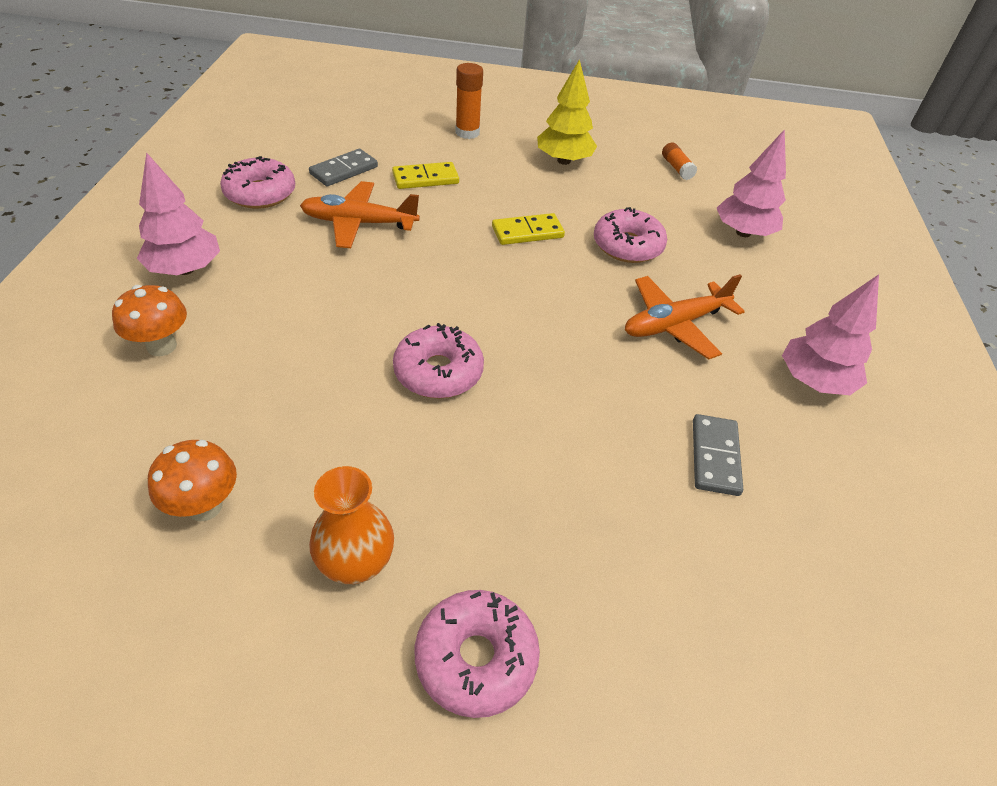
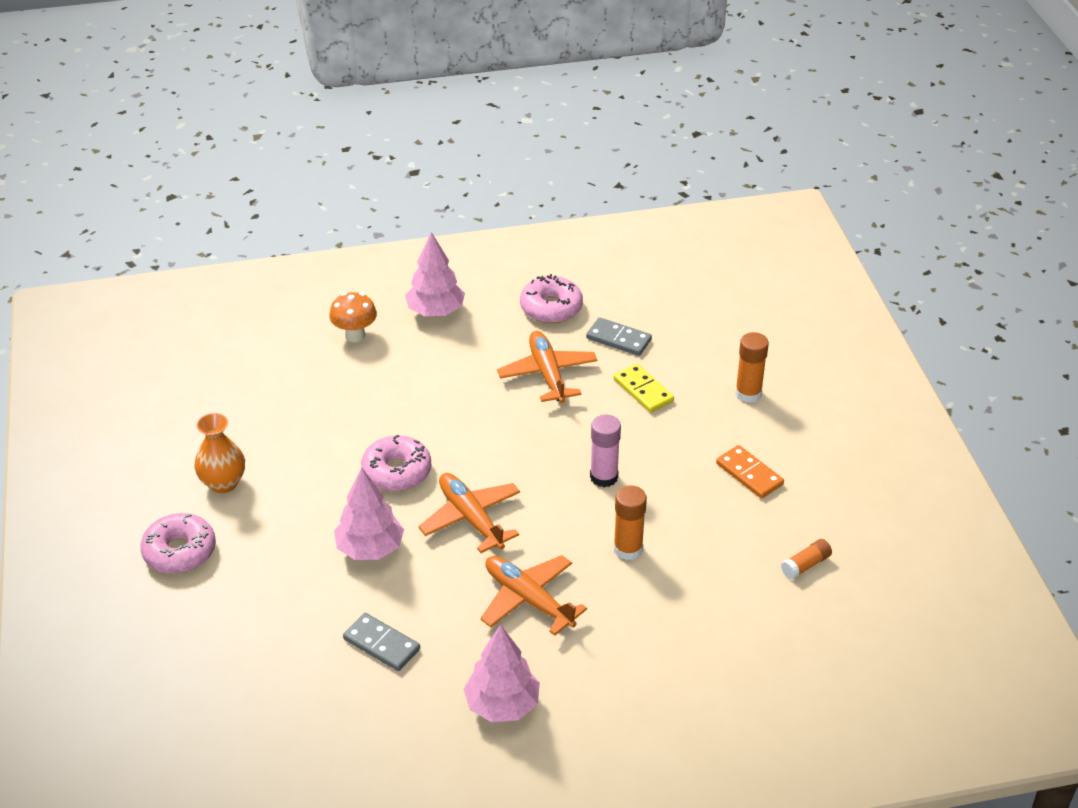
camera: 75 degrees right, 5 degrees down
(204, 506) = (239, 408): orange mushroom -> none
(527, 232) = (604, 477): yellow domino -> pink glue stick
(543, 333) = (471, 518): none -> orange plane
(564, 161) = (749, 474): yellow tree -> orange domino
(627, 246) = (628, 549): pink donut -> orange glue stick
(714, 457) = (382, 644): grey domino -> grey domino turned 45 degrees clockwise
(743, 233) = (712, 635): pink tree -> pink tree (370, 548)

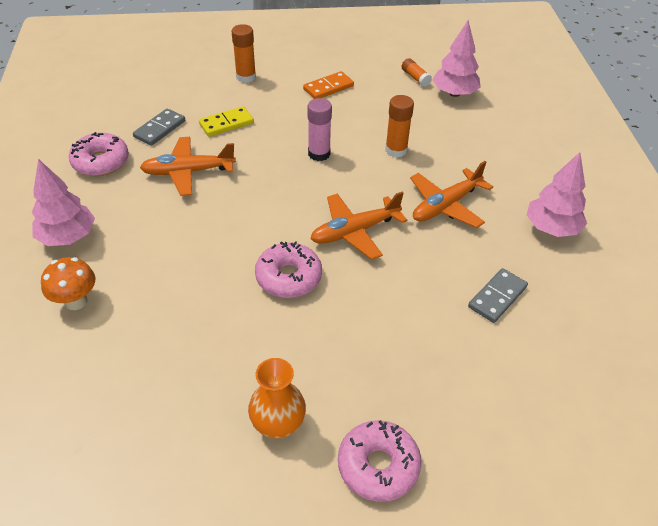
camera: 85 degrees left, 5 degrees up
(370, 548) = (385, 301): pink tree -> pink tree (454, 93)

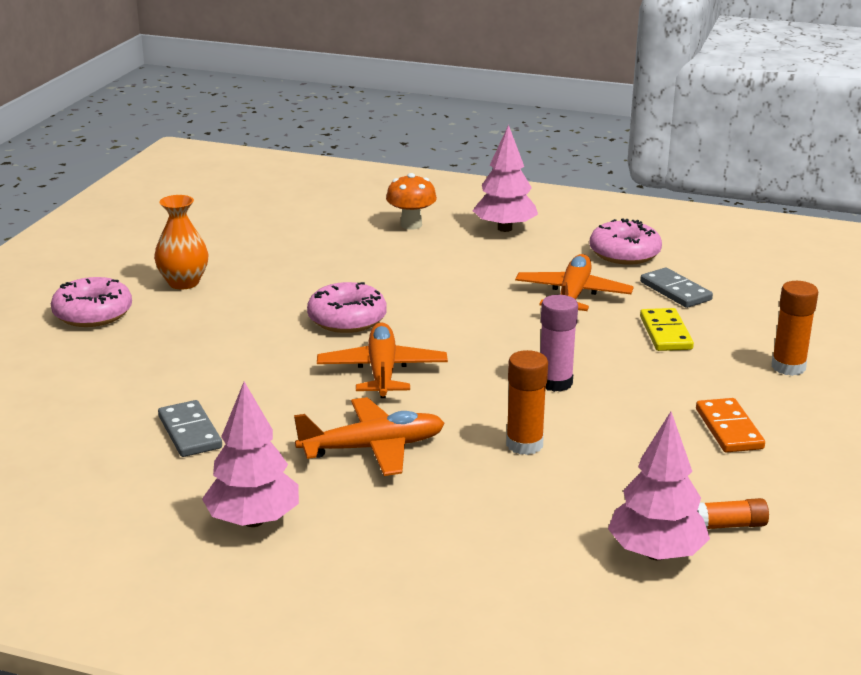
camera: 115 degrees right, 20 degrees down
(445, 205) = (373, 448): orange plane -> orange plane turned 90 degrees clockwise

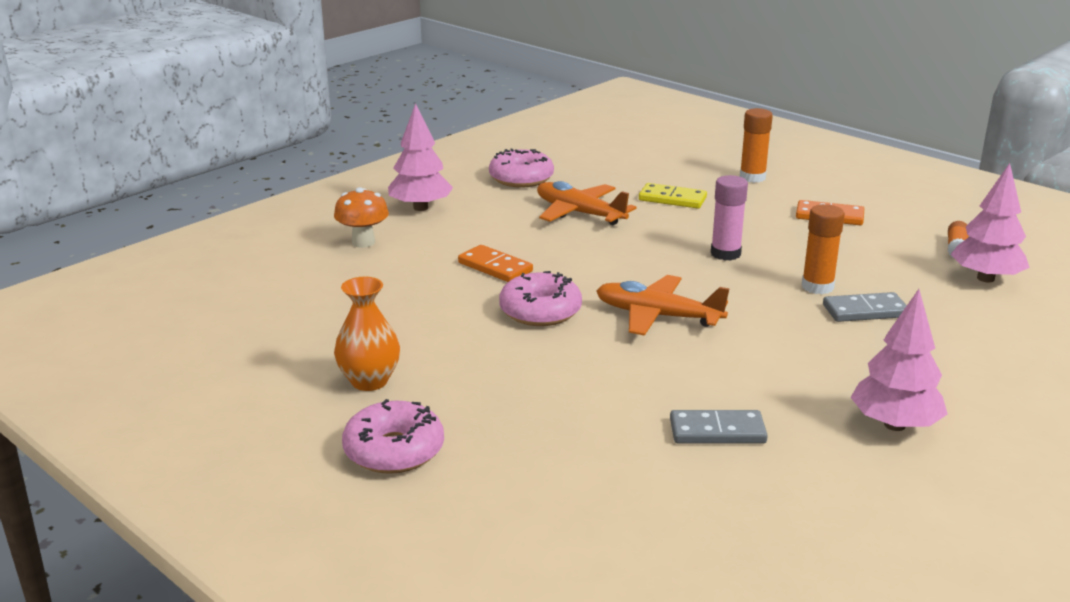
camera: 65 degrees left, 0 degrees up
(373, 448) = (793, 347): orange plane -> none
(415, 284) = (495, 267): none -> orange domino
(675, 291) = (605, 179): grey domino -> grey domino (865, 311)

